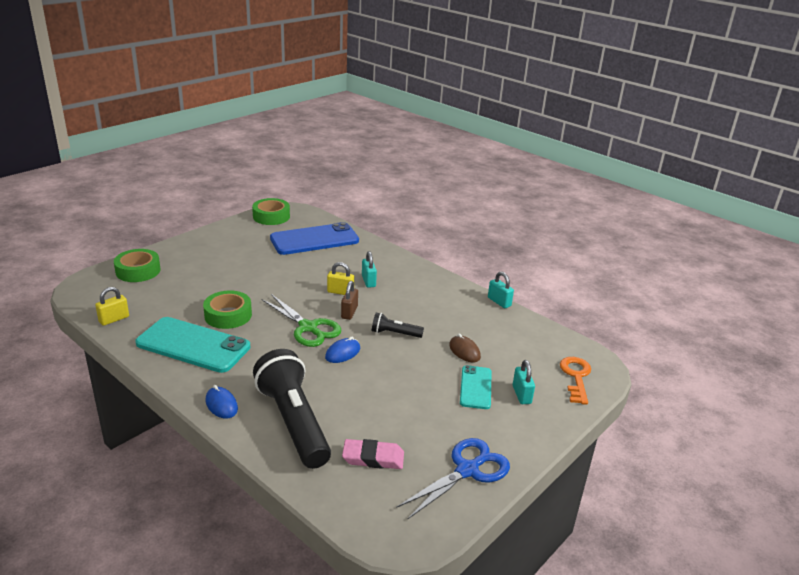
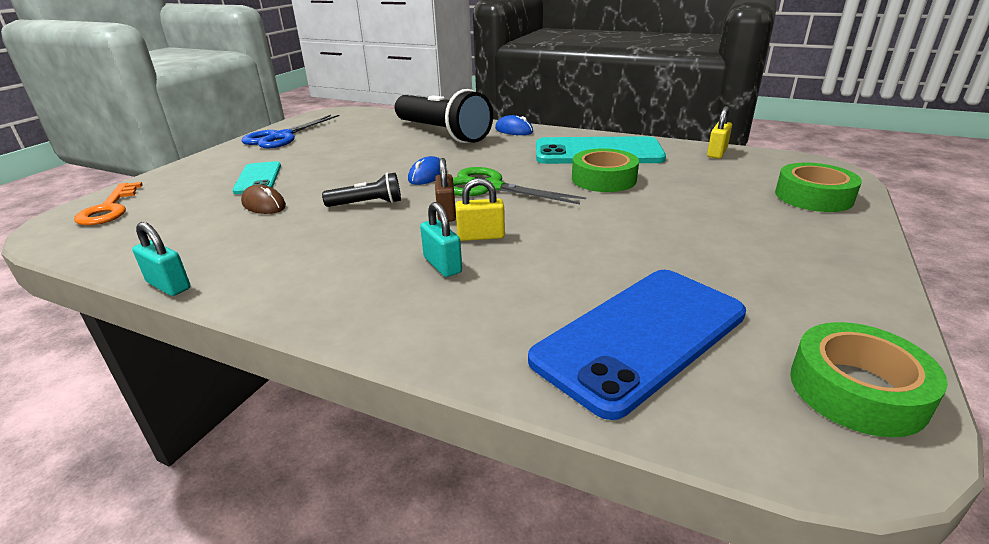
camera: 165 degrees right, 0 degrees up
(373, 458) = (363, 130): pink eraser -> none
(521, 395) = (202, 182): turquoise padlock -> none

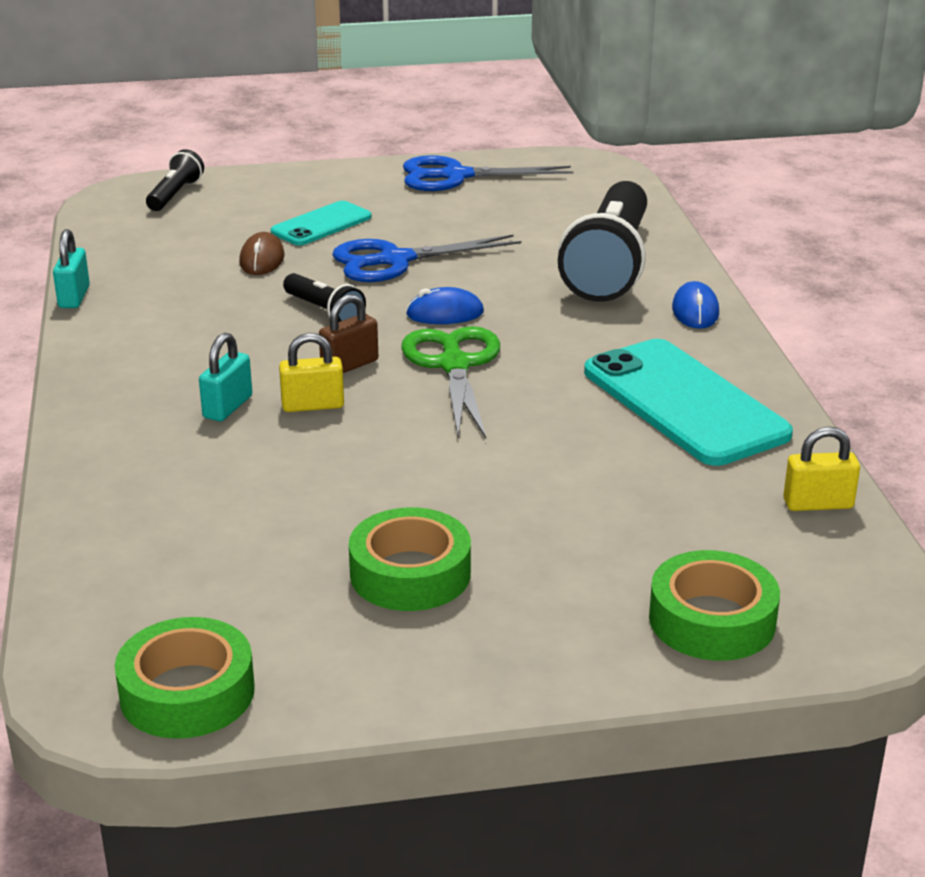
camera: 55 degrees right, 0 degrees up
(109, 209) = (175, 195): orange key -> black flashlight
(343, 172) = (395, 260): none -> blue scissors
(481, 236) = (313, 405): yellow padlock -> yellow padlock turned 60 degrees counterclockwise
(603, 179) = (578, 435): green tape -> green tape (410, 573)
(641, 336) = (185, 555): blue phone -> none

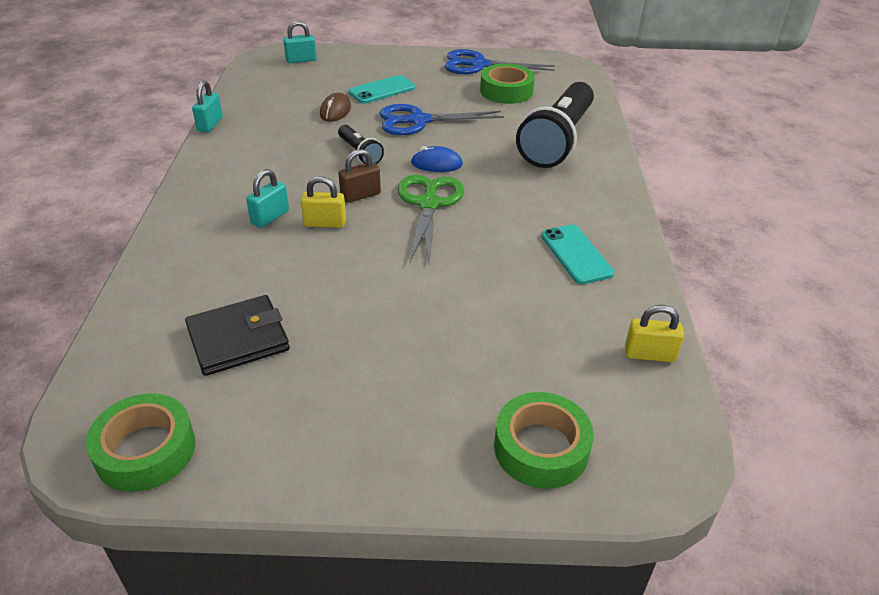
camera: 10 degrees right, 10 degrees up
(175, 195) = (301, 60): black flashlight -> turquoise padlock
(253, 556) = (238, 339): none -> black wallet
(410, 573) = (338, 371): green tape -> green tape (506, 91)
(684, 403) = (576, 254): turquoise phone -> turquoise phone, size x0.55
(695, 311) = (605, 182): blue mouse -> none

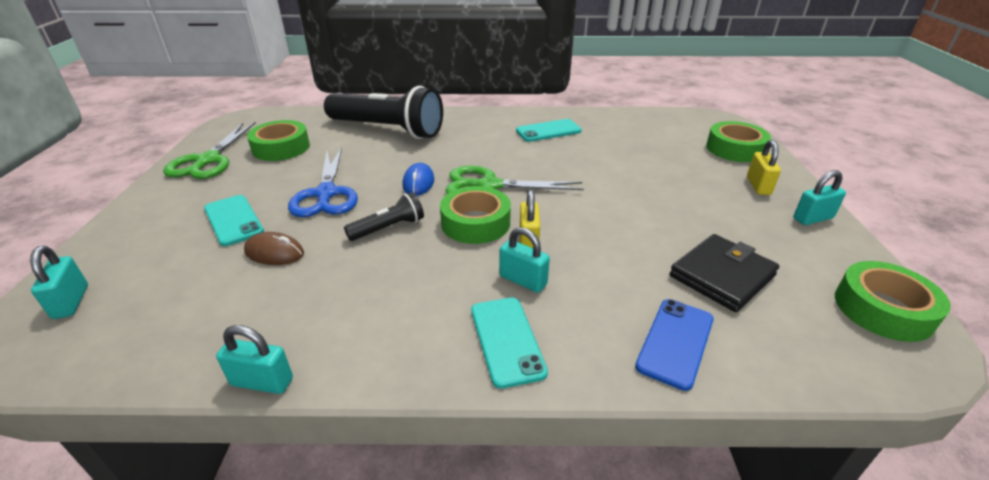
camera: 90 degrees left, 5 degrees down
(168, 287) = (675, 342): none -> blue phone
(206, 207) = (507, 340): none -> turquoise phone
(238, 339) = (722, 276): black wallet -> black wallet turned 75 degrees clockwise
(325, 465) = (813, 218): none -> turquoise padlock
(360, 195) = (475, 223): brown padlock -> green tape
(479, 65) = (208, 160): blue scissors -> green scissors
(649, 354) = (639, 117): yellow padlock -> yellow padlock (758, 186)

